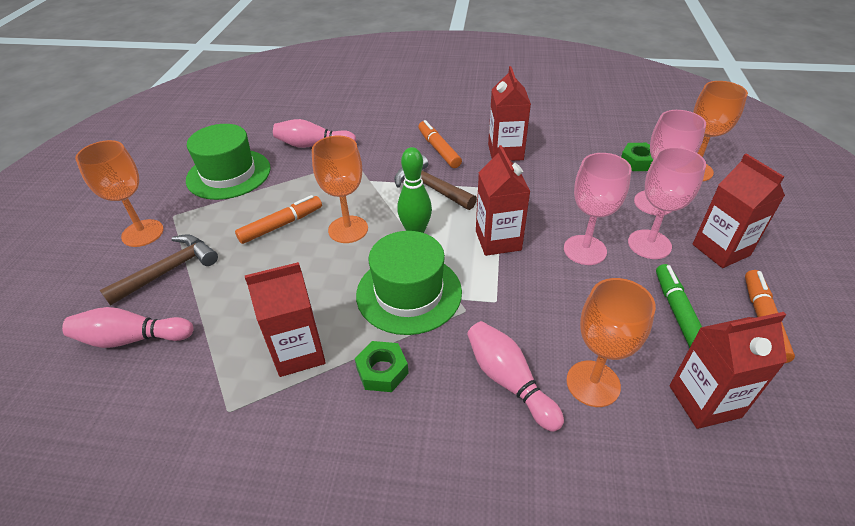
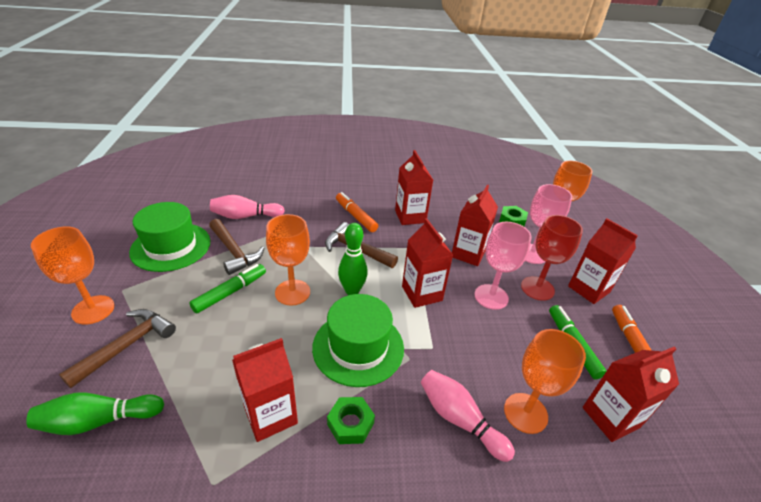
camera: 15 degrees left, 5 degrees down
(132, 338) = (99, 420): pink bowling pin -> green bowling pin
(281, 225) = (230, 292): orange marker -> green marker
(293, 183) = (234, 252): none -> brown hammer
(568, 198) = (468, 254): none -> red carton
(649, 244) = (537, 288): pink goblet -> red goblet

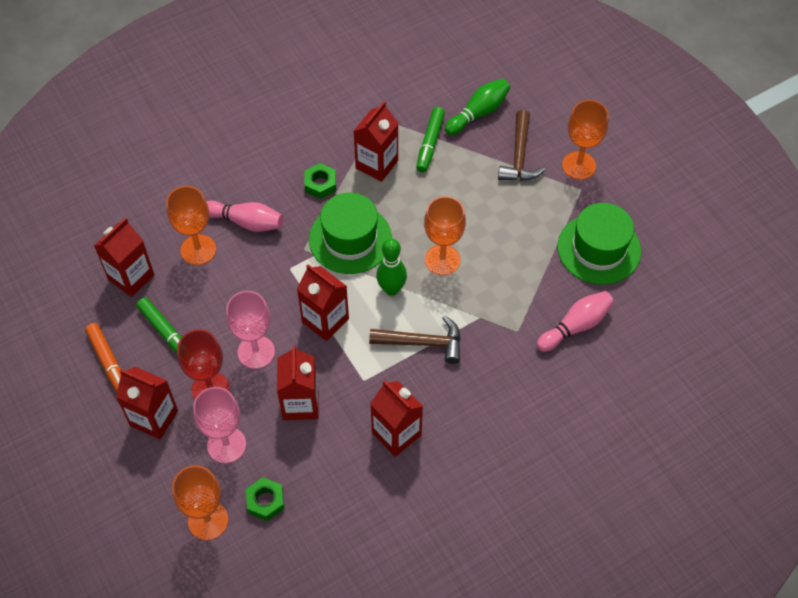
camera: 155 degrees right, 20 degrees up
(230, 292) = (494, 232): green marker -> green marker (430, 143)
(234, 252) = (536, 274): brown hammer -> none
(355, 216) = (459, 396): orange marker -> none

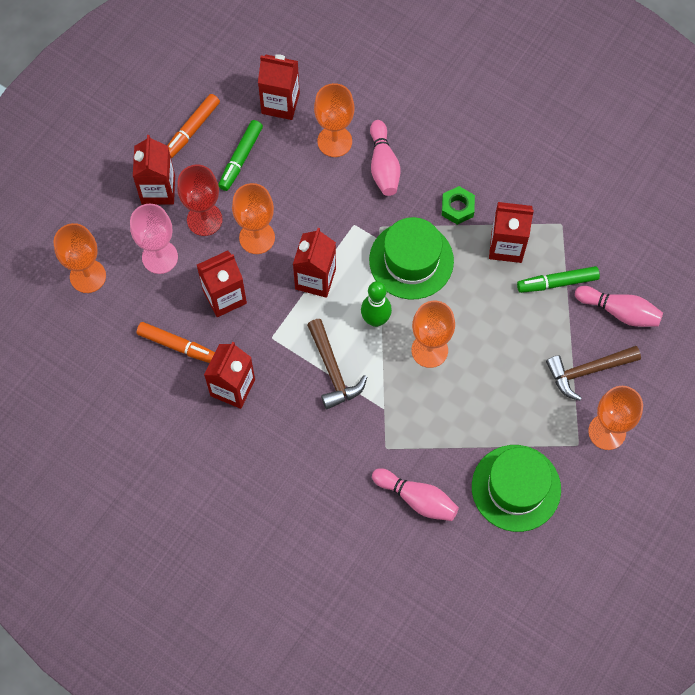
camera: 65 degrees right, 10 degrees up
(256, 352) = (257, 237): pink goblet -> orange goblet
(265, 501) = (123, 312): green nut -> none
(327, 466) = (177, 345): none -> orange marker
(478, 113) = (619, 311): green bowling pin -> pink bowling pin

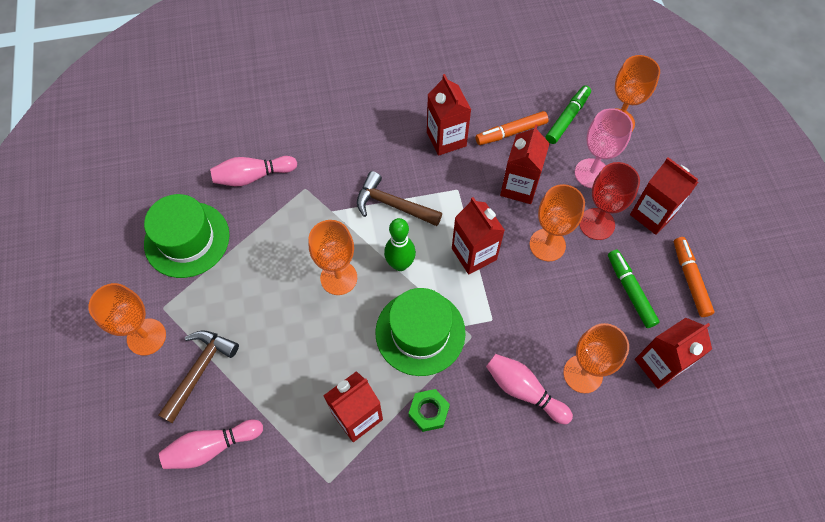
camera: 135 degrees right, 5 degrees down
(557, 282) = (286, 423): green marker -> green marker (567, 118)

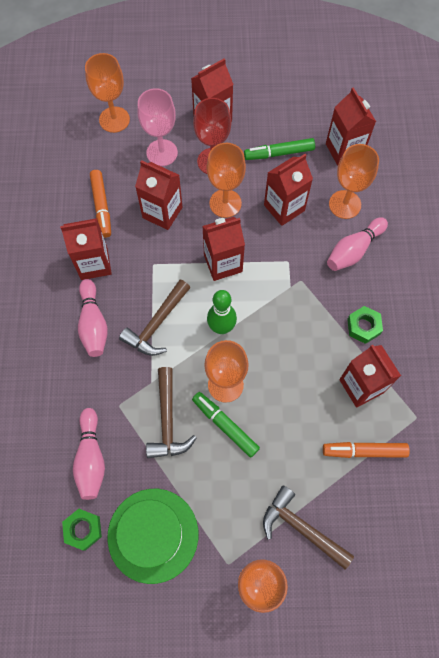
camera: 80 degrees left, 5 degrees up
(189, 183) = (83, 529): none -> green nut
(211, 447) = (376, 520): pink bowling pin -> pink bowling pin (93, 324)
(295, 232) = (167, 421): none -> brown hammer
(420, 332) = (291, 321): green hat -> none
(559, 306) = (284, 208): none -> red carton
(567, 118) = (98, 157): green marker -> green marker (225, 425)
(690, 279) = (276, 110): orange marker -> orange marker (364, 451)

